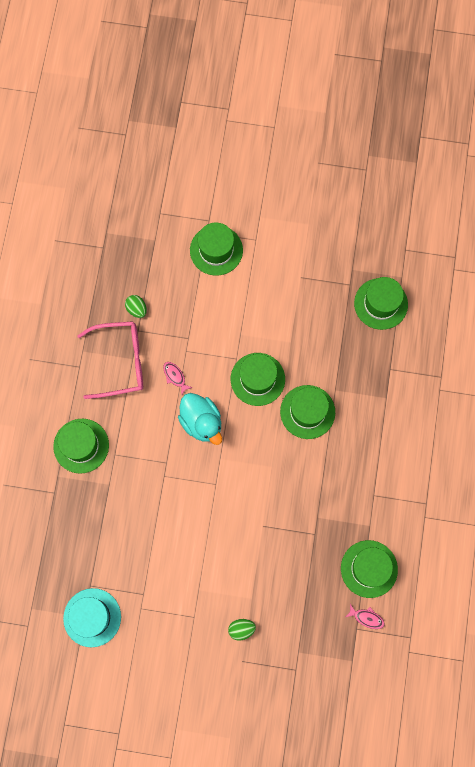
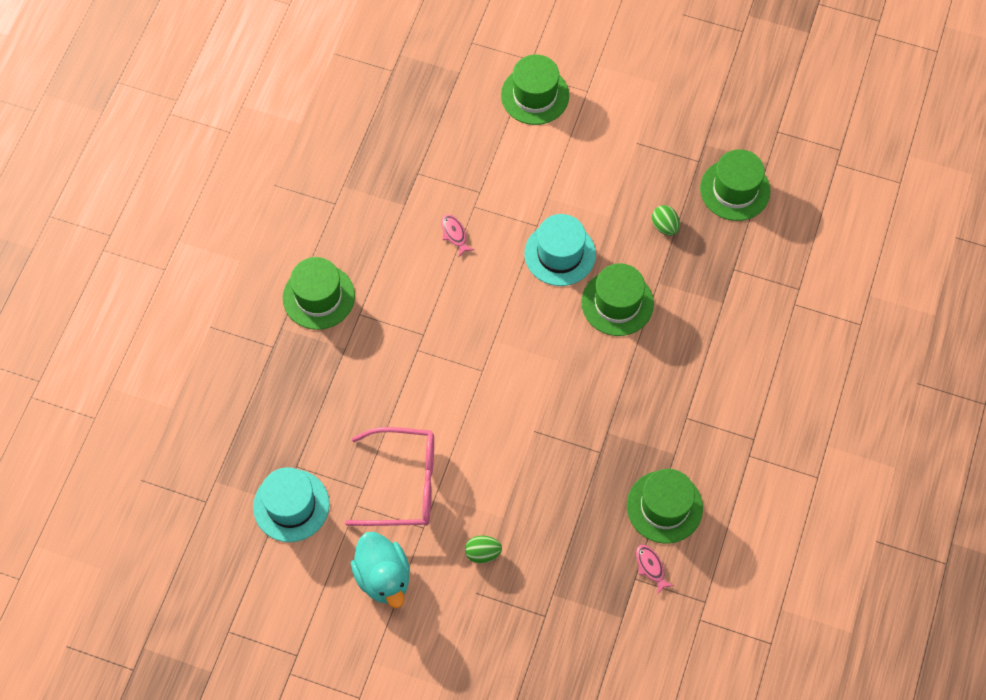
camera: 10 degrees right, 10 degrees down
(120, 362) = (388, 206): pink glasses -> pink glasses (404, 483)
(137, 309) = (421, 148): green egg -> green egg (664, 226)
(201, 422) = (478, 293): turquoise duck -> turquoise duck (383, 577)
(257, 379) = (560, 254): green hat -> turquoise hat
(366, 618) = (651, 567): pink fish -> pink fish turned 150 degrees counterclockwise

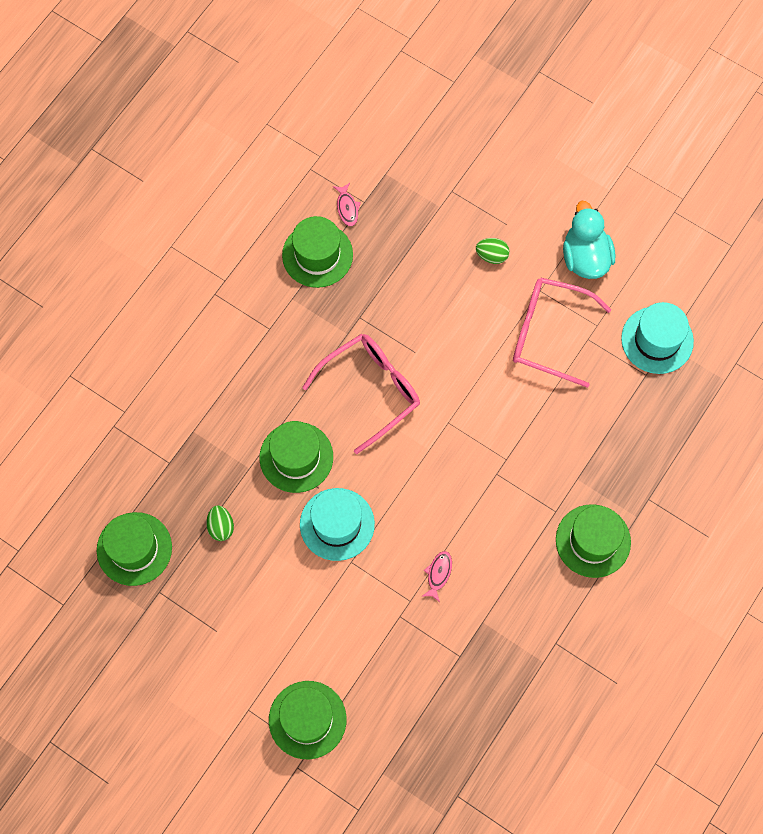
camera: 165 degrees left, 5 degrees up
(454, 234) = (438, 574): pink fish -> pink fish turned 150 degrees counterclockwise
(566, 382) = (371, 390): none -> pink glasses

